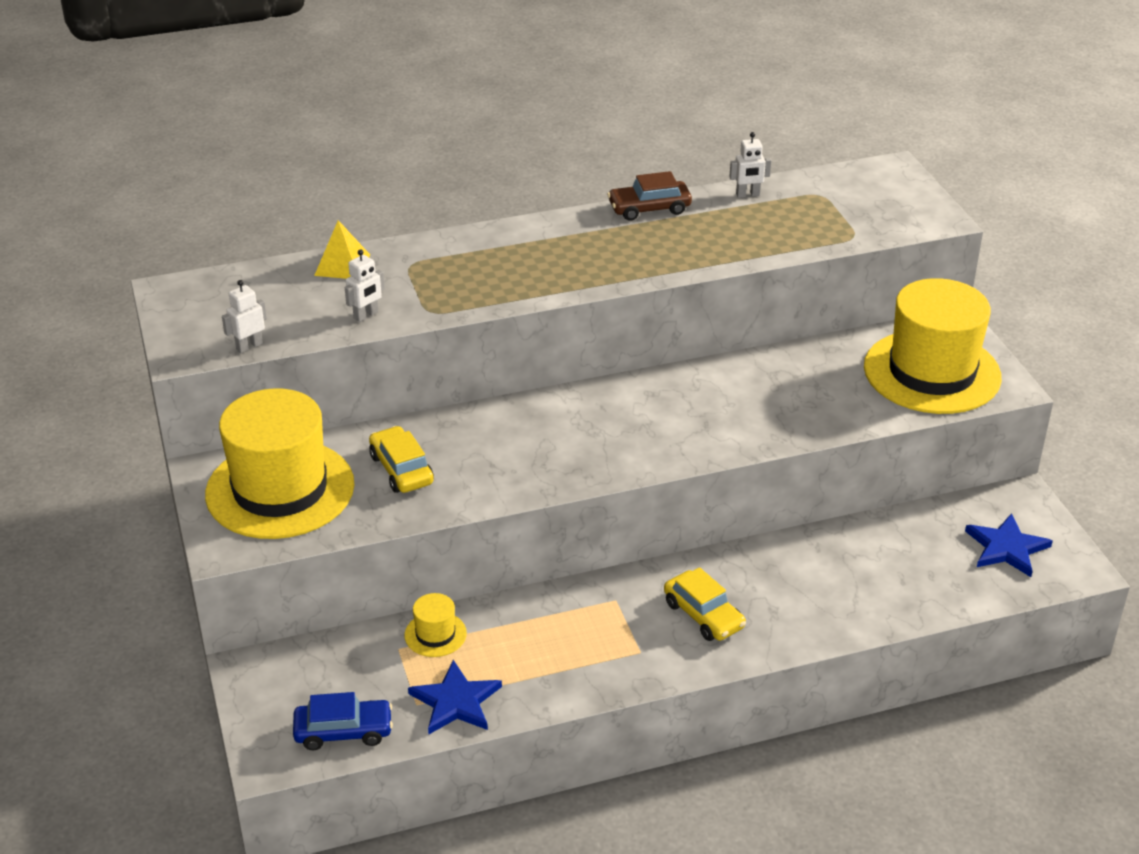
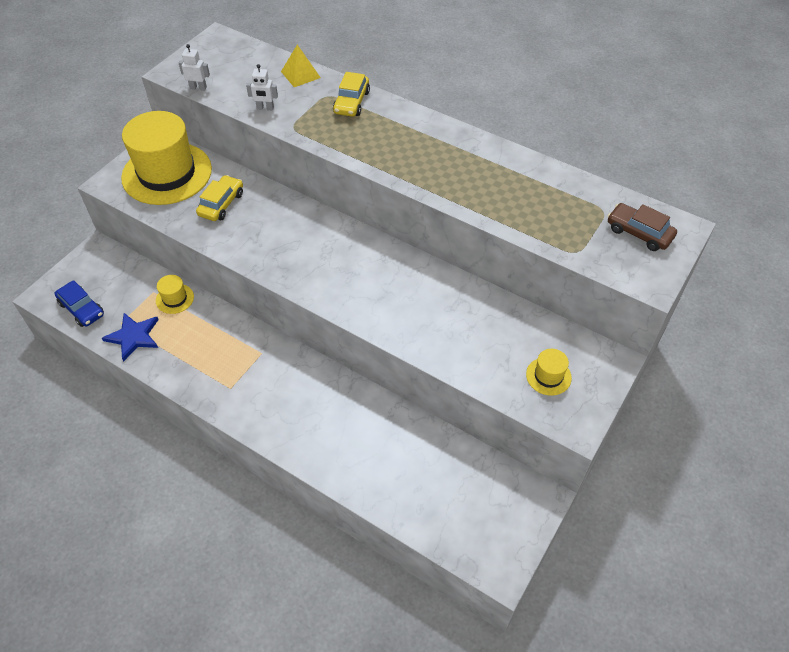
camera: 50 degrees right, 15 degrees up
(649, 208) = (491, 149): brown car -> brown car (639, 233)
(703, 615) = (283, 398): yellow car -> yellow car (351, 102)
(748, 195) = (560, 180): white robot -> none
(932, 372) = (548, 376): yellow hat -> yellow hat, size x0.42
(1006, 548) = (482, 516): blue star -> none

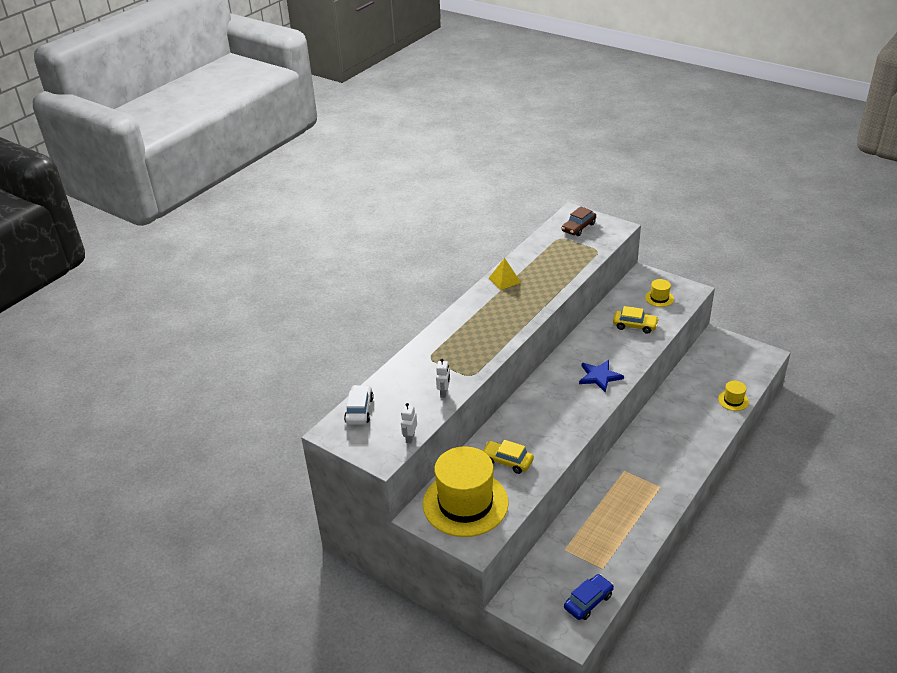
camera: 85 degrees left, 15 degrees down
(133, 337) = (616, 556): blue star -> blue star (599, 376)
(175, 299) = (571, 532): yellow hat -> yellow hat (733, 400)
(246, 52) = (359, 410): none -> white car
(300, 74) = (398, 374): yellow pyramid -> yellow pyramid (504, 280)
(351, 102) = (440, 344): yellow car -> yellow car (635, 326)

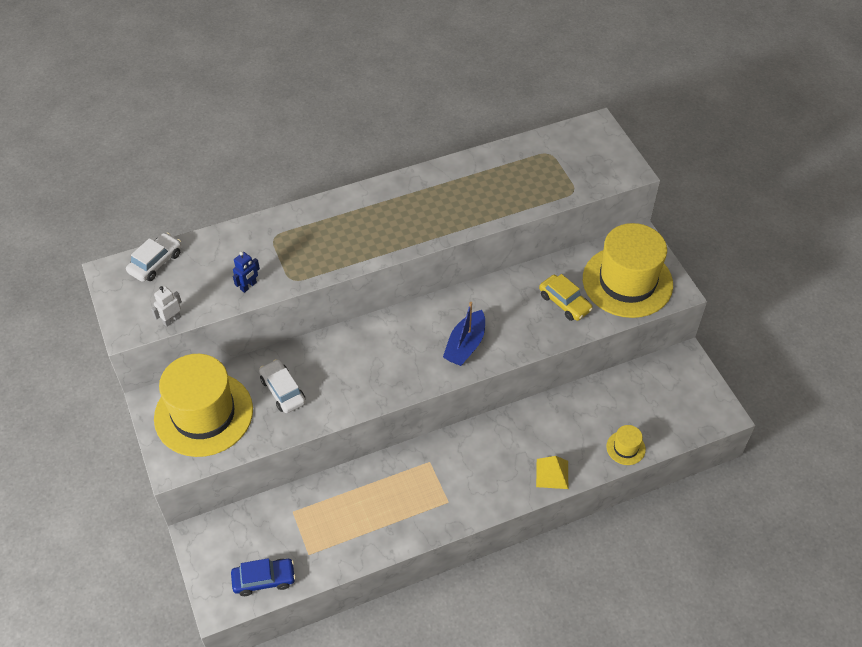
camera: 30 degrees right, 15 degrees up
(444, 392) = (248, 286): white robot -> blue robot
(504, 280) = (436, 179): yellow pyramid -> yellow pyramid (552, 473)
(507, 461) = (283, 391): yellow car -> white car
(578, 227) = (583, 149): brown car -> none
(599, 376) = (465, 345): blue star -> blue boat
(659, 298) = (627, 282): yellow hat -> yellow hat, size x2.41

